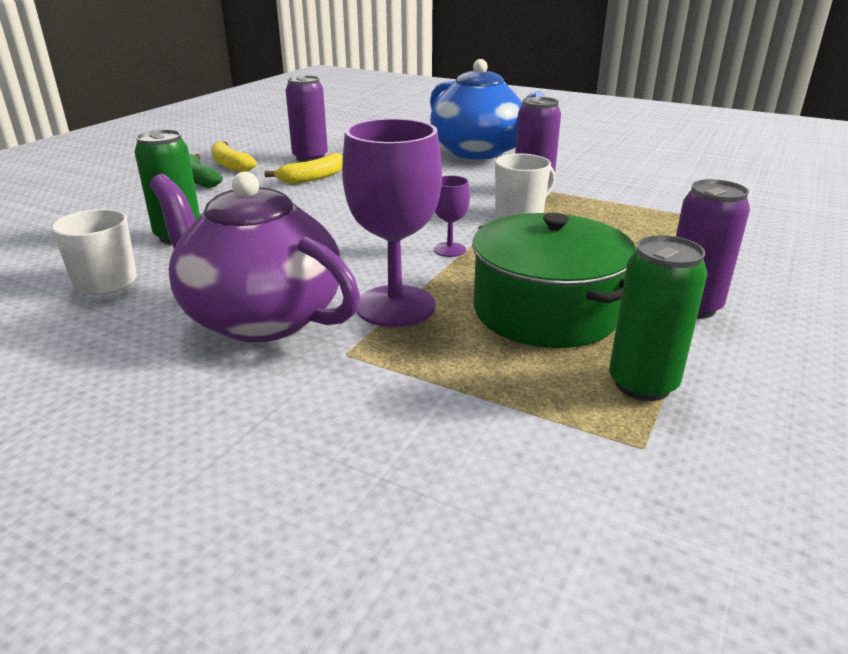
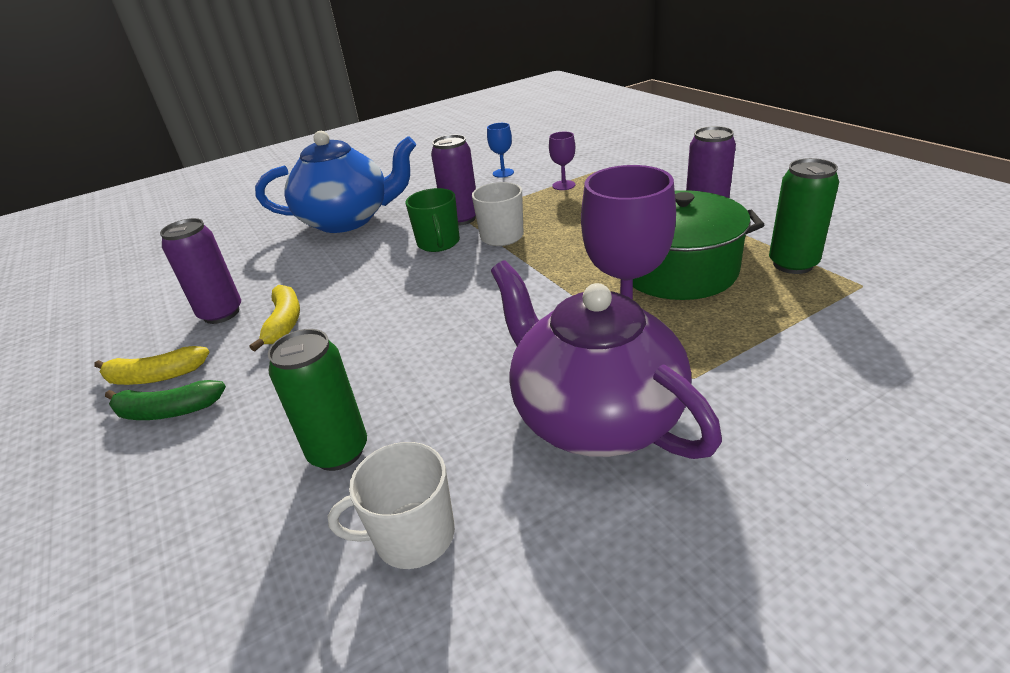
camera: 55 degrees left, 5 degrees up
(260, 317) = (594, 416): purple teapot -> purple teapot turned 75 degrees clockwise
(449, 250) = (541, 284): purple goblet -> purple goblet (563, 185)
(478, 192) = (438, 243): none -> green mug
(653, 182) = (503, 173): none -> blue goblet

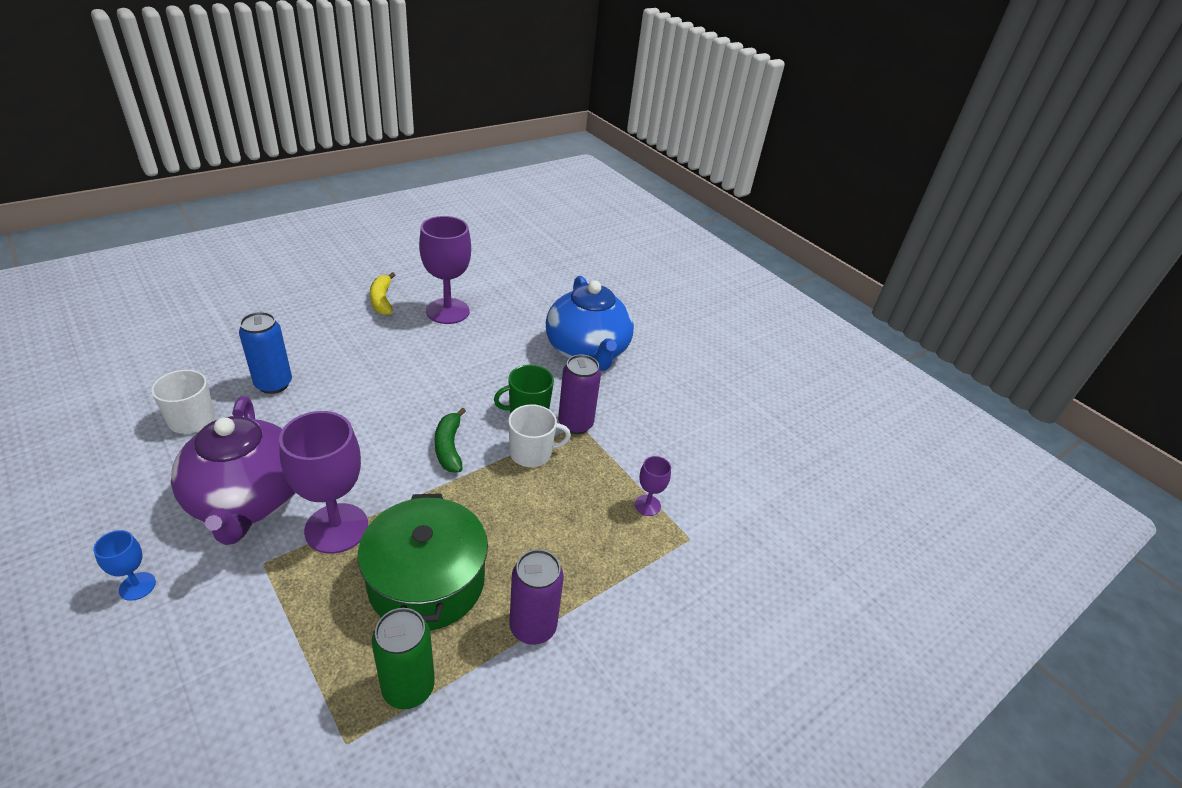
camera: 75 degrees right, 5 degrees up
(168, 411) = (344, 313): green banana -> green banana (449, 447)
(221, 313) = (447, 311): purple can -> purple goblet
(284, 322) = (425, 341): yellow banana -> none
(339, 452) = (273, 384): green can -> blue can
(503, 173) = (688, 454): blue goblet -> blue goblet (137, 586)
(594, 416) = (248, 500): purple teapot -> purple teapot turned 120 degrees clockwise

